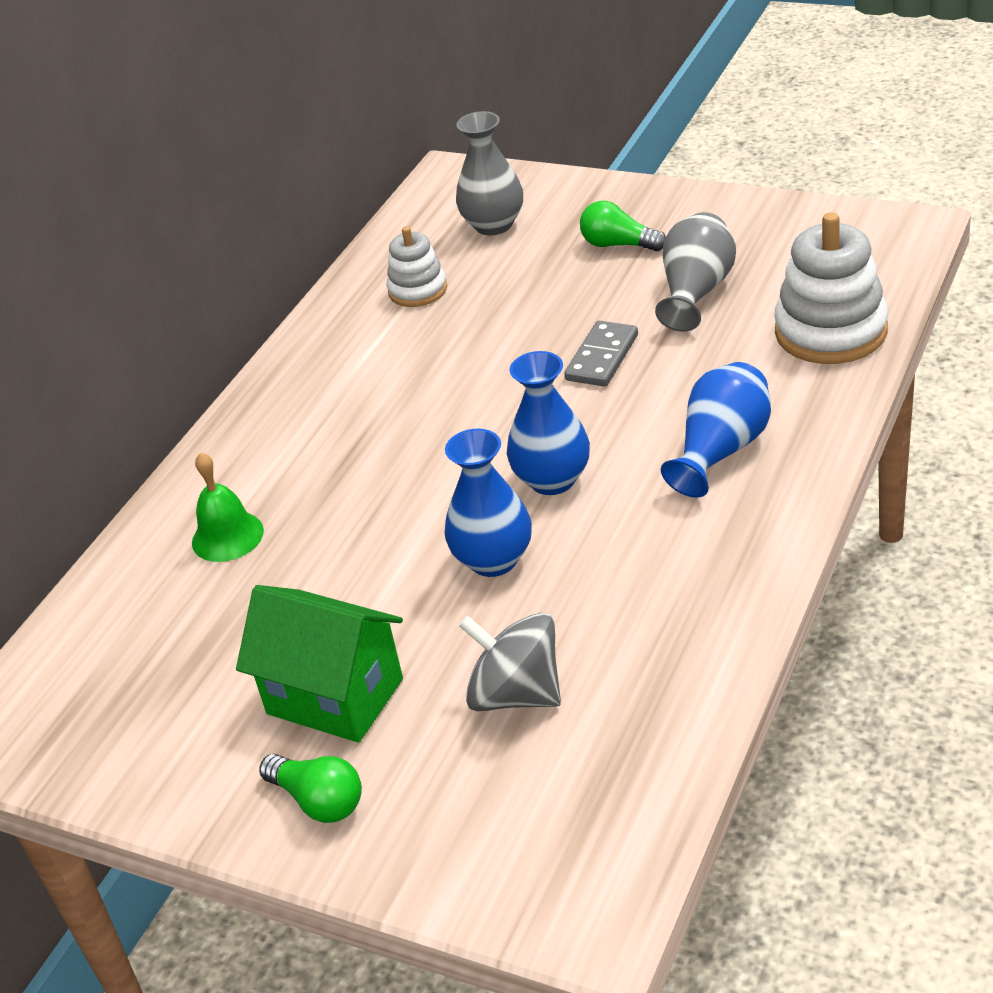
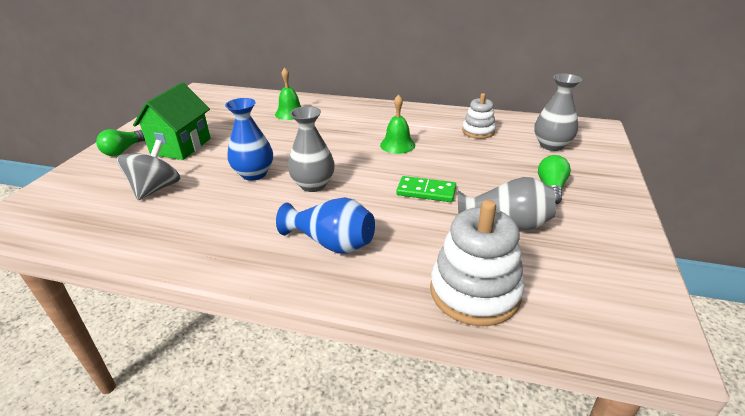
camera: 75 degrees right, 5 degrees down
(437, 383) = (397, 145): none -> green bell
(552, 480) = (313, 185): blue vase -> grey vase
(602, 357) = (426, 191): grey domino -> green domino

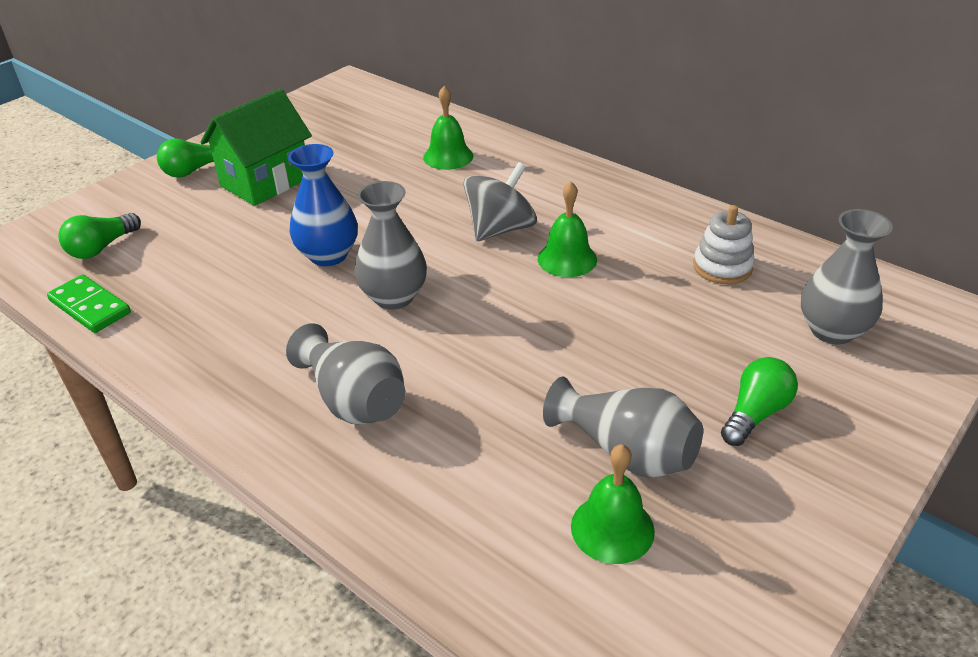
camera: 25 degrees right, 5 degrees up
(81, 206) = (101, 248): none -> green light bulb
(156, 189) = (196, 245): grey spinning top -> grey spinning top (500, 229)
(332, 243) = (354, 400): blue vase -> grey vase
(426, 191) = (546, 357): green domino -> green domino (90, 307)
(474, 292) = (487, 544): white stacking toy -> none
(532, 261) = (612, 528): none -> green bell

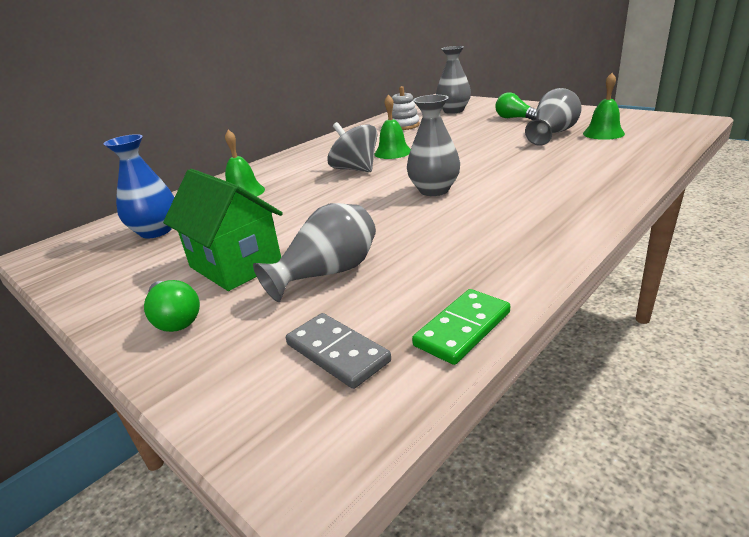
camera: 85 degrees left, 10 degrees down
(101, 248) = (337, 352): green light bulb -> grey domino
(328, 255) = (377, 218): blue vase -> blue vase (156, 231)
(354, 400) = (548, 189): grey vase -> grey vase (327, 273)

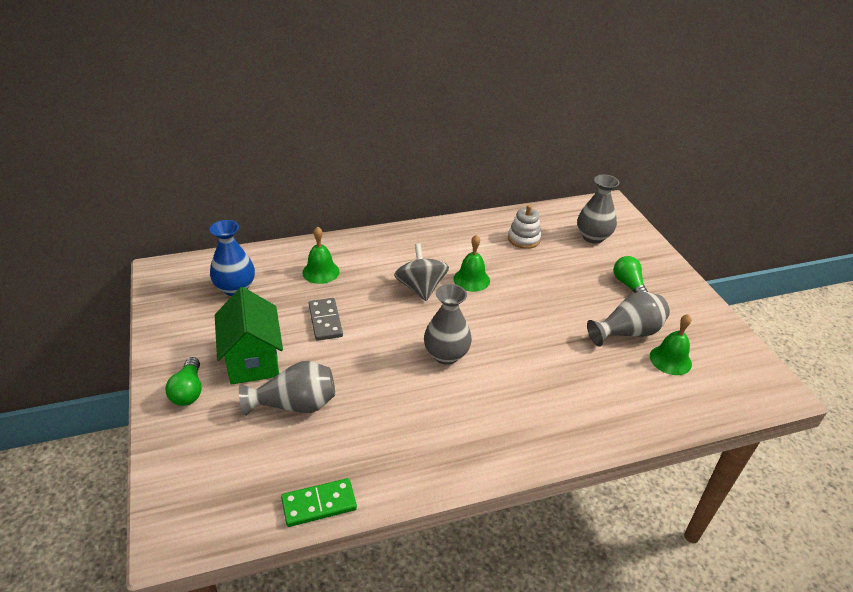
camera: 25 degrees right, 10 degrees up
(337, 352) = (243, 477): grey domino -> grey domino (325, 321)

